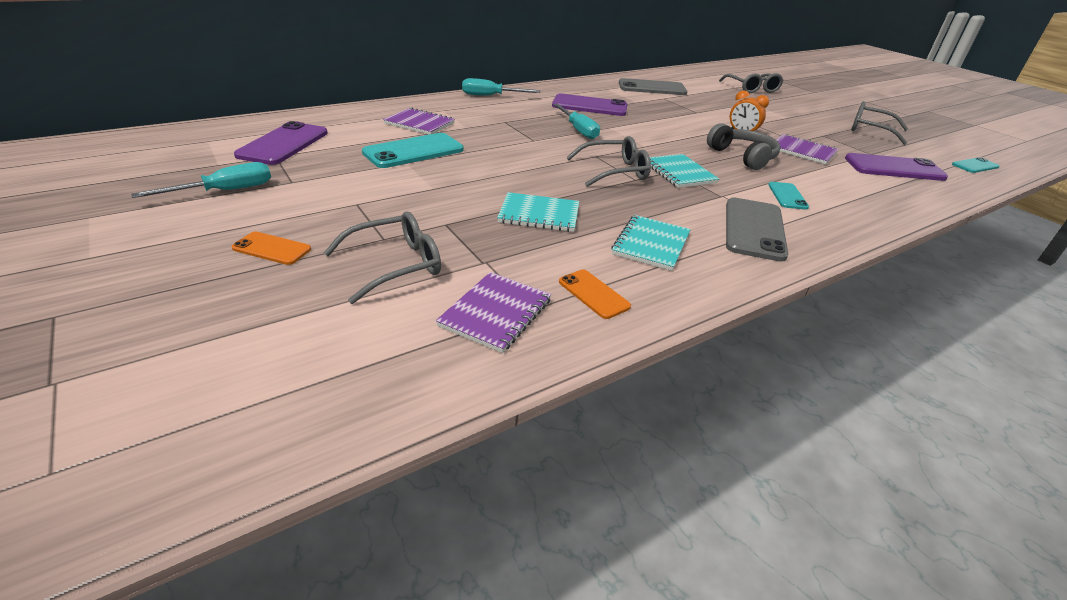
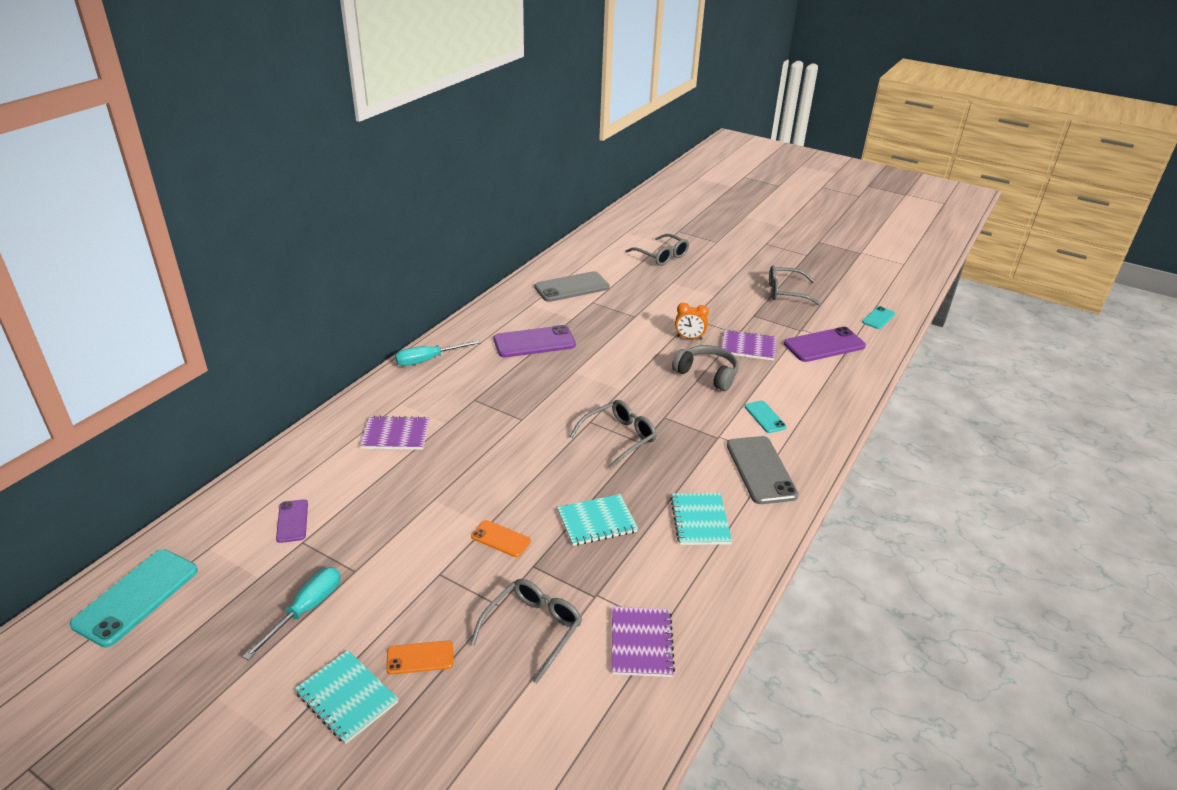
camera: 25 degrees left, 0 degrees up
(284, 144) = (292, 521): purple phone -> purple phone, size x0.54
(414, 151) = (427, 481): turquoise phone -> turquoise phone (136, 597)
(578, 130) = (550, 387): turquoise screwdriver -> none
(593, 294) = (693, 593): orange phone -> orange phone (500, 539)
(679, 173) = (670, 418): turquoise notebook -> turquoise notebook (347, 698)

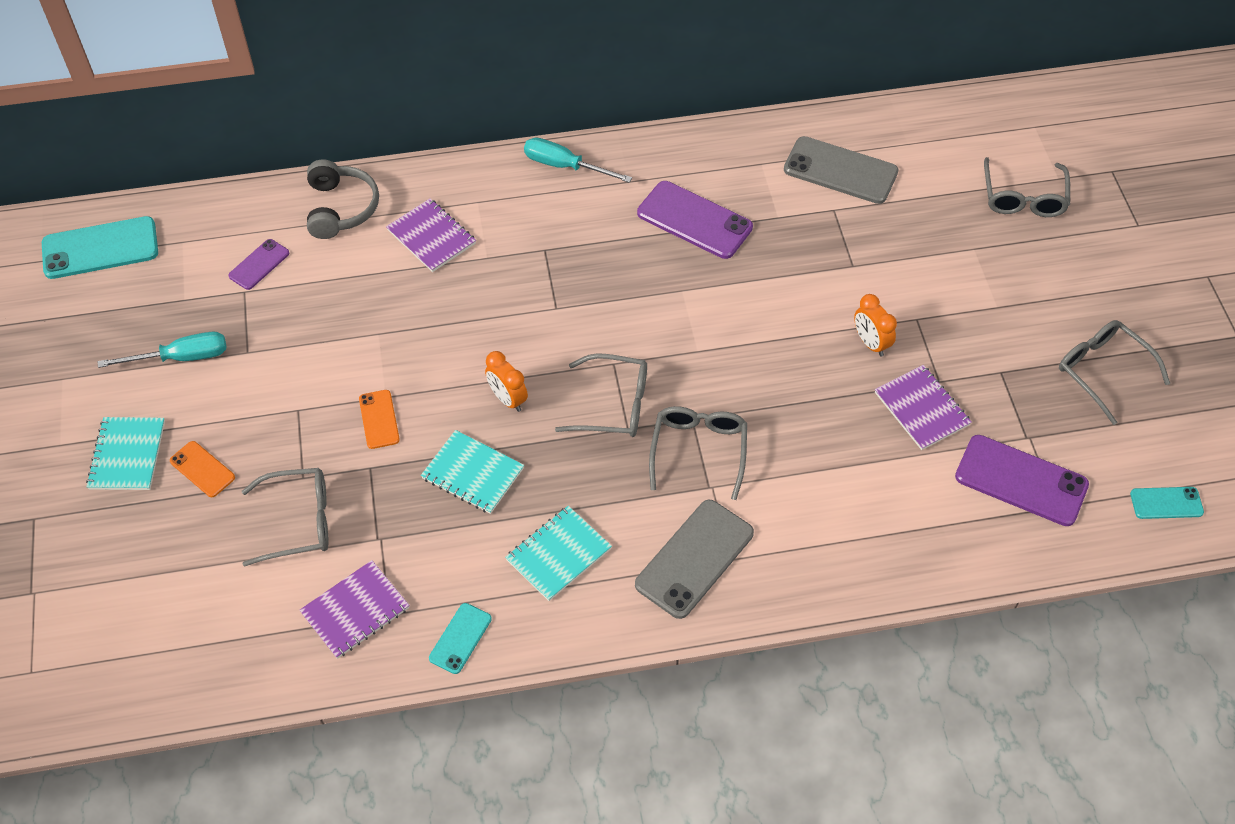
camera: 50 degrees right, 20 degrees up
(560, 475) = (508, 399): none -> orange clock
(689, 427) = (698, 451): none -> grey glasses
(707, 374) = (816, 405): grey headphones -> grey headphones (341, 208)
(765, 417) = (795, 507): turquoise phone -> turquoise phone (460, 638)

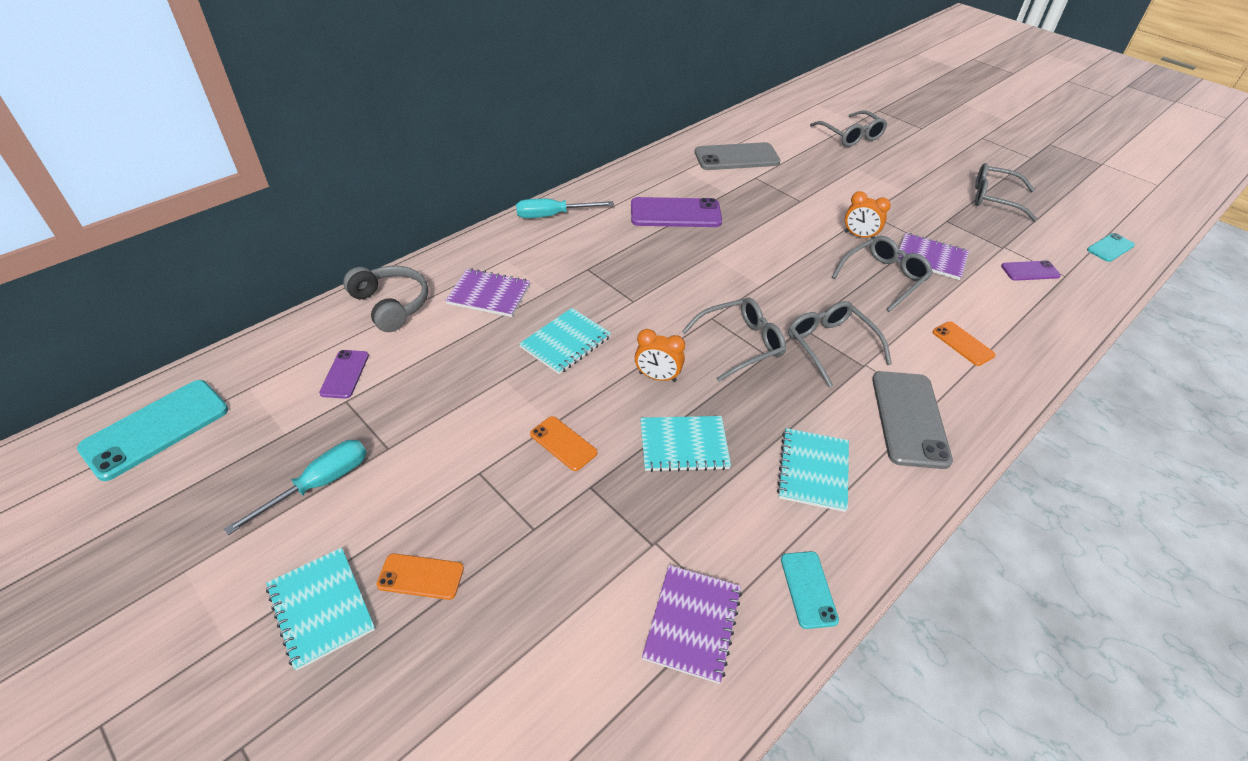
camera: 35 degrees left, 10 degrees down
(298, 522) = (563, 572): grey glasses -> grey glasses (883, 278)
(458, 323) = (566, 342): none -> turquoise notebook
(837, 518) = (963, 343): none -> orange phone
(1021, 481) = (1030, 271): purple phone -> purple phone, size x0.54

